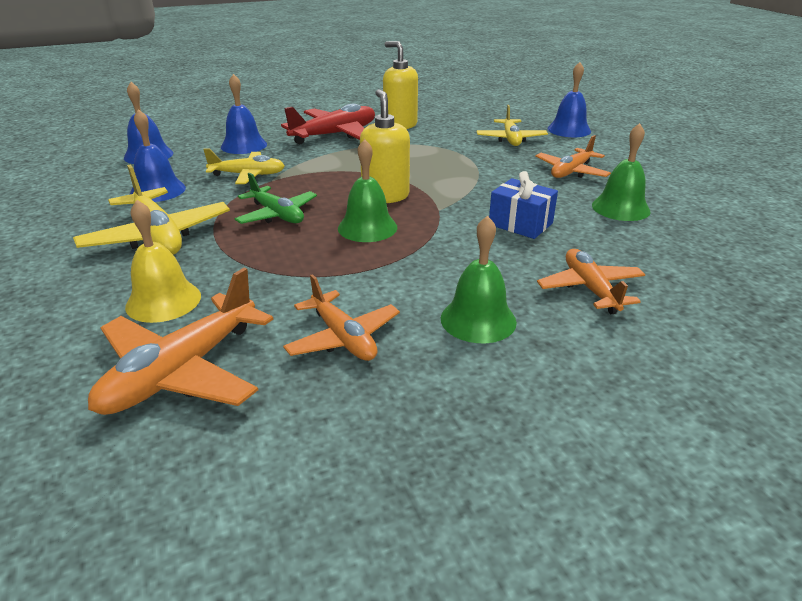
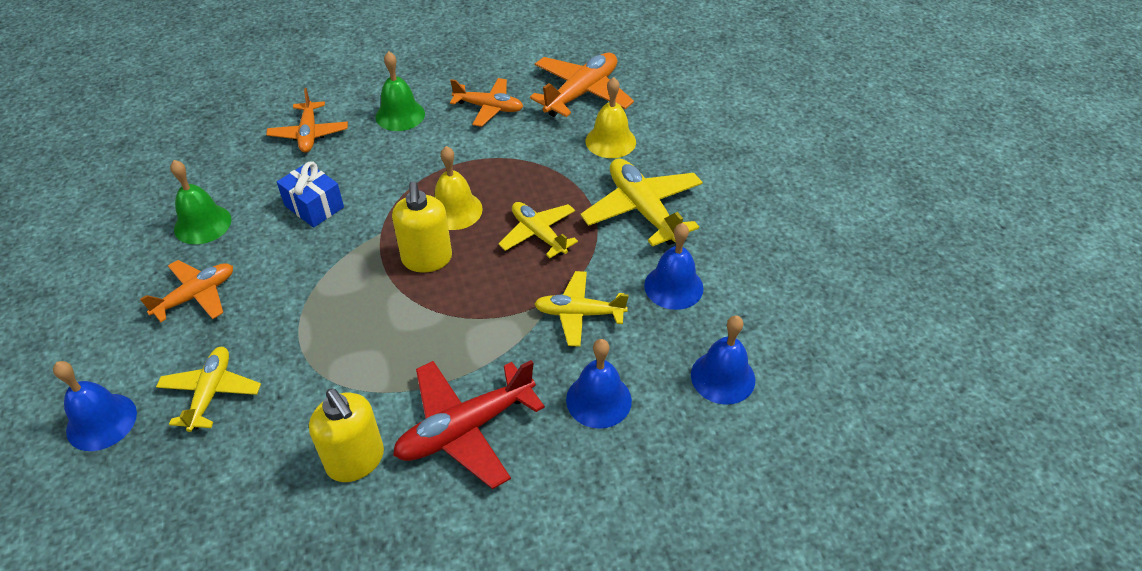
camera: 175 degrees left, 15 degrees up
(277, 215) = (538, 234): green plane -> yellow plane
(343, 338) = (489, 108): orange plane -> orange plane turned 135 degrees clockwise
(367, 227) = (455, 210): green bell -> yellow bell

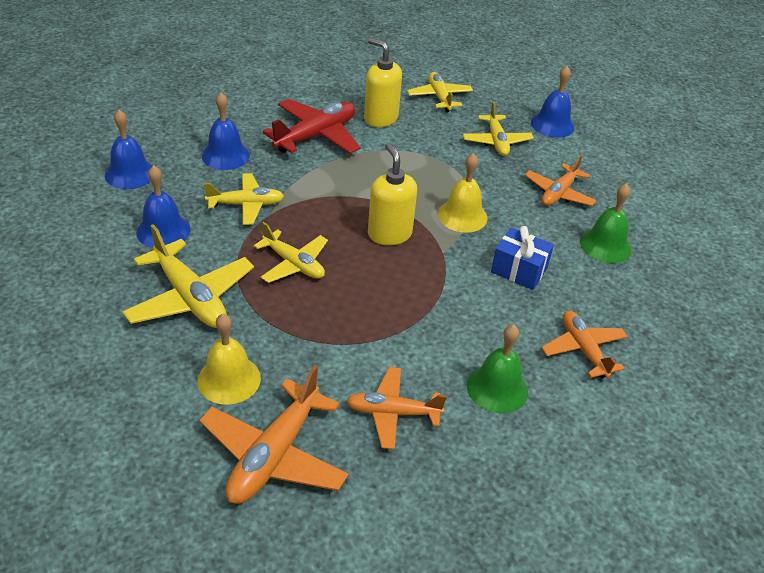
camera: 165 degrees right, 5 degrees down
(234, 507) = (439, 97): none -> yellow plane
(455, 210) = (382, 279): yellow bell -> yellow bell (462, 216)

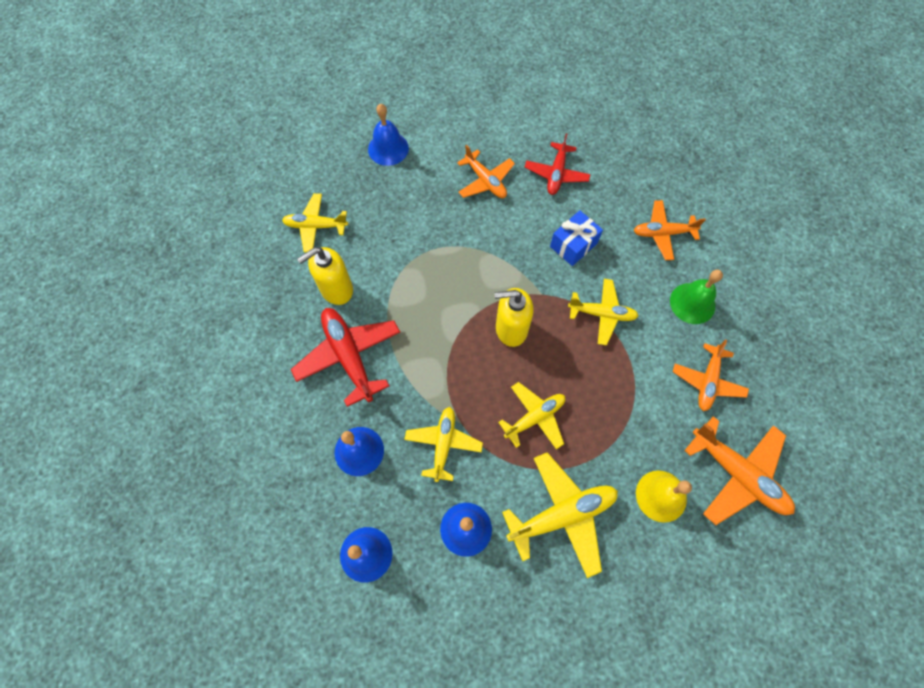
camera: 70 degrees left, 25 degrees up
(462, 216) = (499, 264): yellow bell -> none
(496, 141) = (401, 202): yellow plane -> yellow plane (602, 314)
(605, 245) = (556, 174): green bell -> red plane

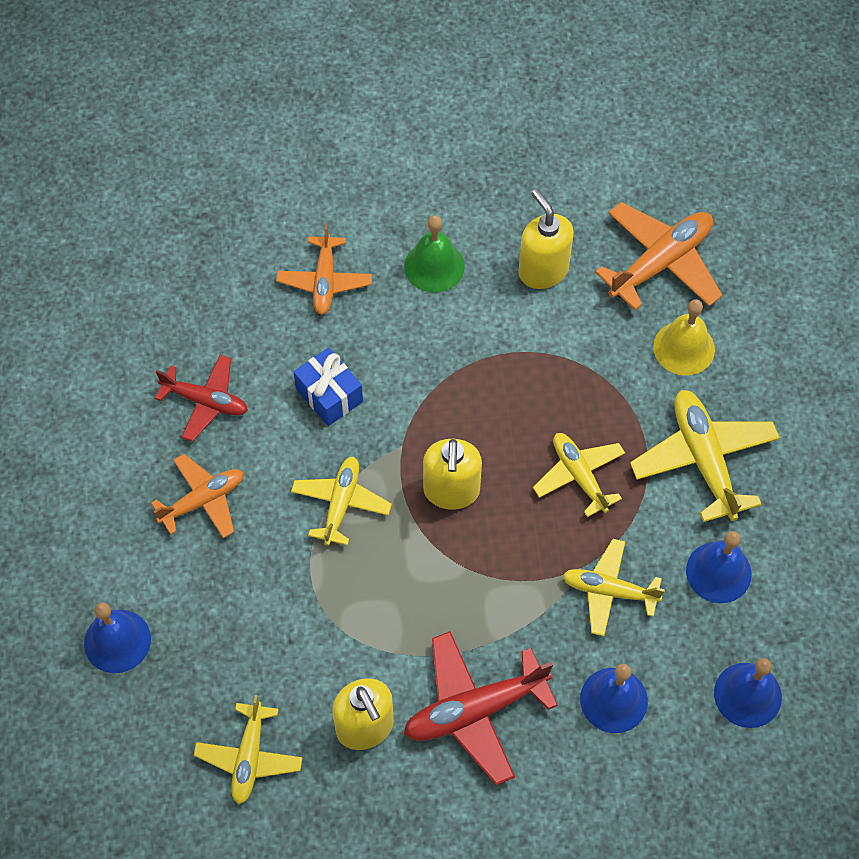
camera: 85 degrees left, 5 degrees down
(602, 314) = (439, 375): yellow plane -> yellow plane (341, 504)
(707, 381) = (543, 270): orange plane -> yellow soap dispenser

